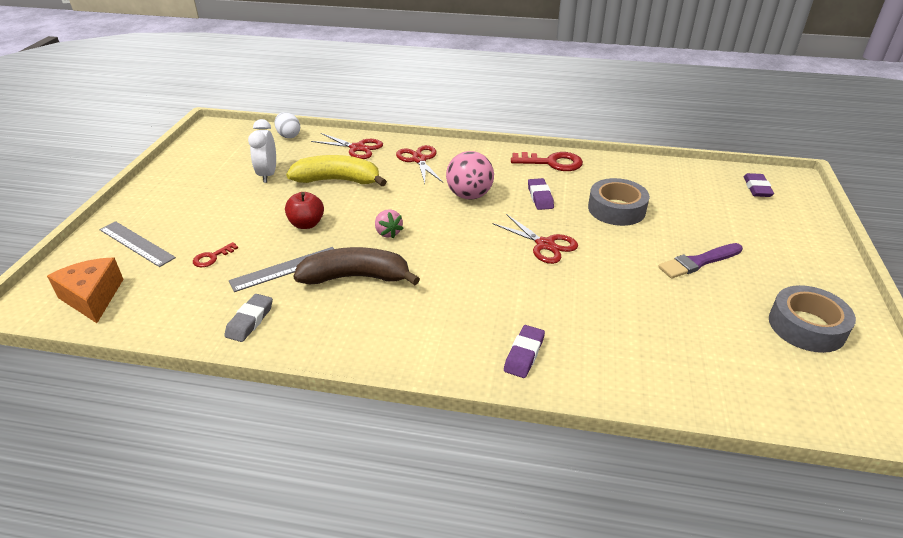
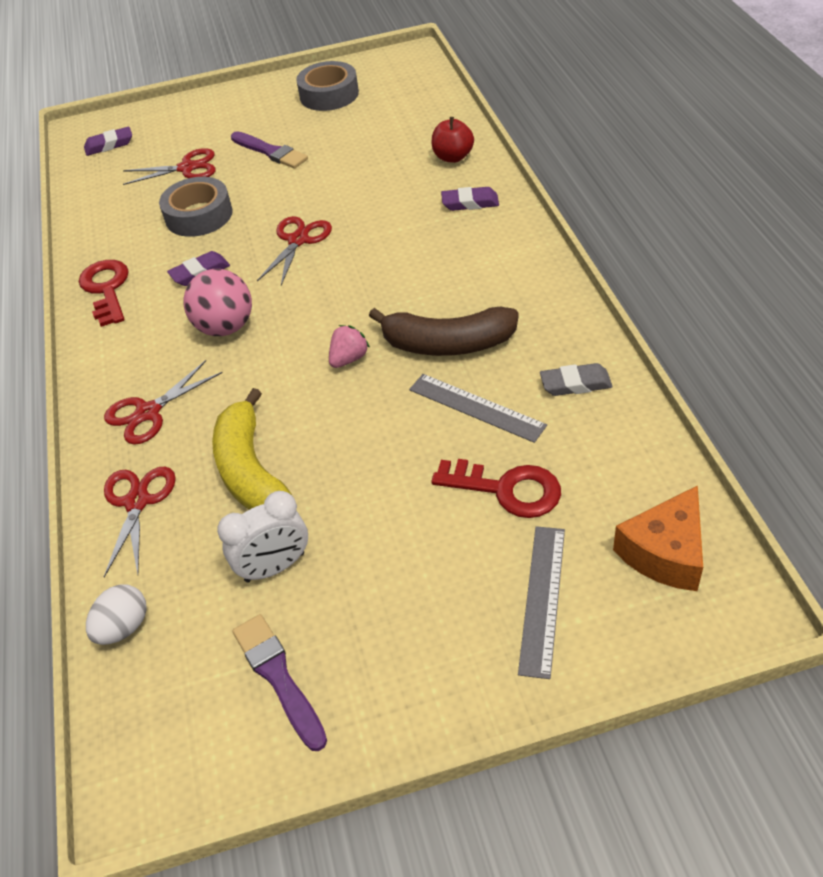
camera: 110 degrees left, 10 degrees up
(211, 164) = (278, 677): none -> purple brush
(212, 257) = (507, 489): red key -> red key, size x1.89
(306, 224) = (377, 441): red apple -> red apple (453, 157)
(356, 277) = (447, 344): brown banana -> brown banana turned 60 degrees counterclockwise
(695, 216) = (187, 168): none -> red scissors

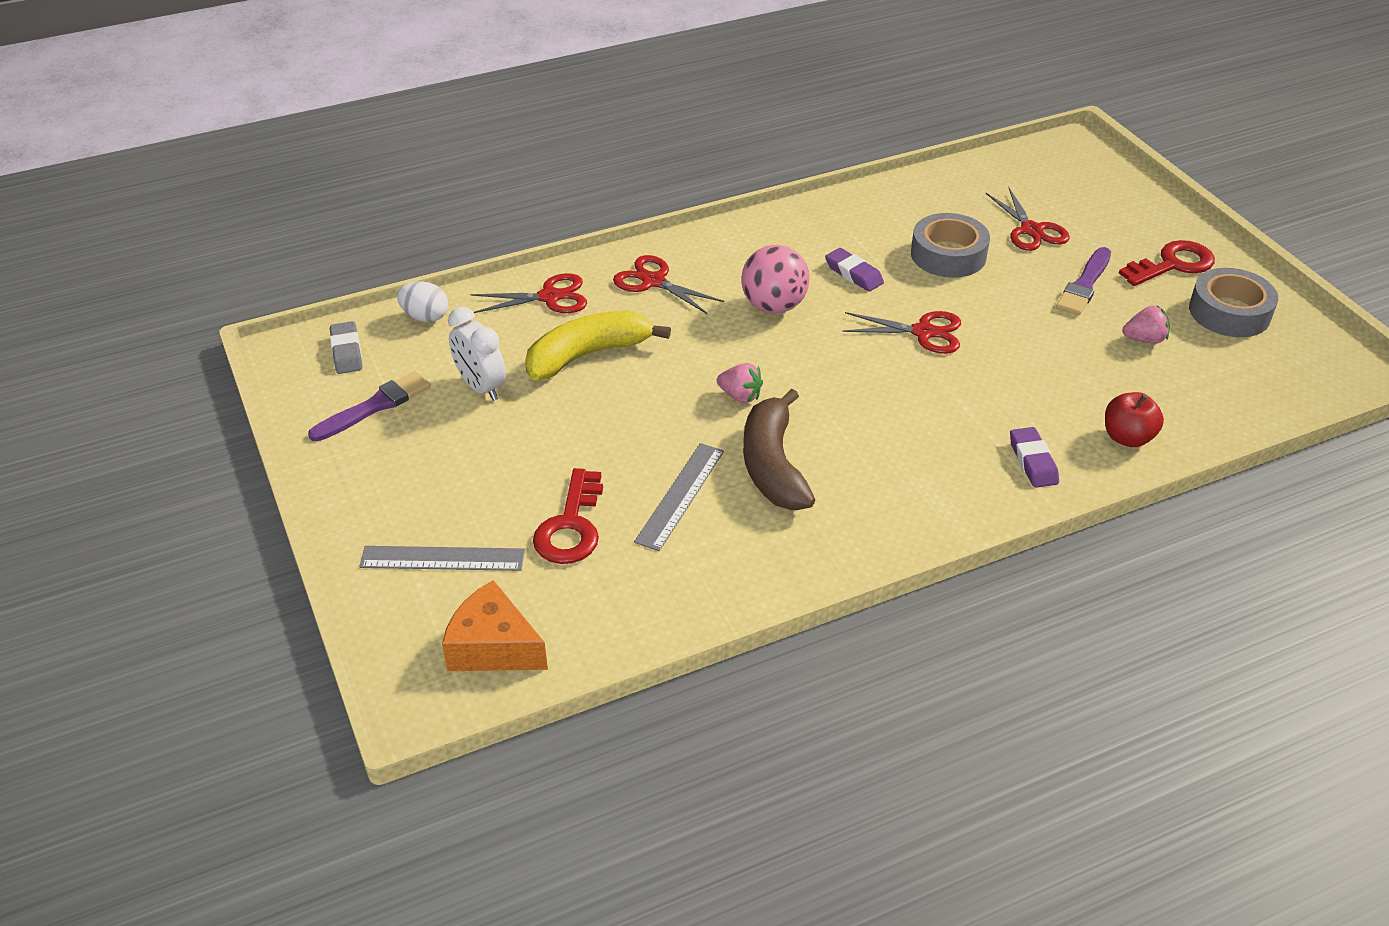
camera: 75 degrees right, 5 degrees down
(106, 289) = (816, 220): red key -> red key (1173, 264)
(109, 145) = (1056, 169): purple eraser -> none
(346, 134) = (1144, 339): none -> pink strawberry
(575, 384) = (723, 572): grey eraser -> grey eraser (346, 352)

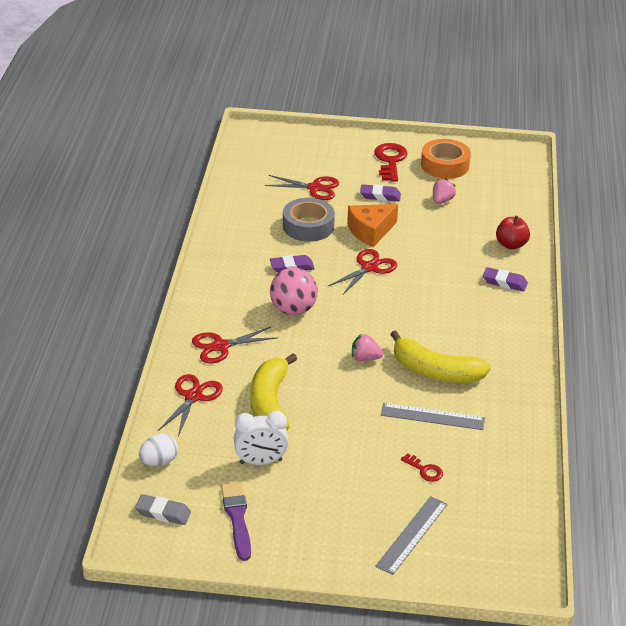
camera: 60 degrees left, 5 degrees down
(493, 647) = (502, 538): orange cheese -> orange cheese (370, 231)
(571, 526) = (425, 470): red key -> red key, size x0.53
(680, 495) = (432, 416): grey ruler -> grey ruler turned 45 degrees counterclockwise
(740, 396) = (365, 358): pink strawberry -> pink strawberry turned 135 degrees counterclockwise
(773, 466) = (435, 371): brown banana -> yellow banana
(1084, 285) = (380, 196): purple brush -> purple eraser
(1229, 312) = (445, 165): grey tape -> orange tape

